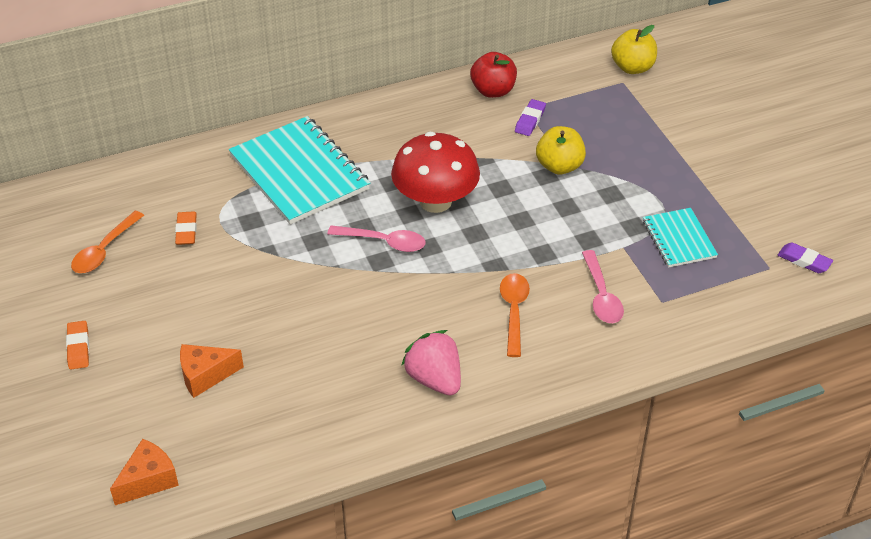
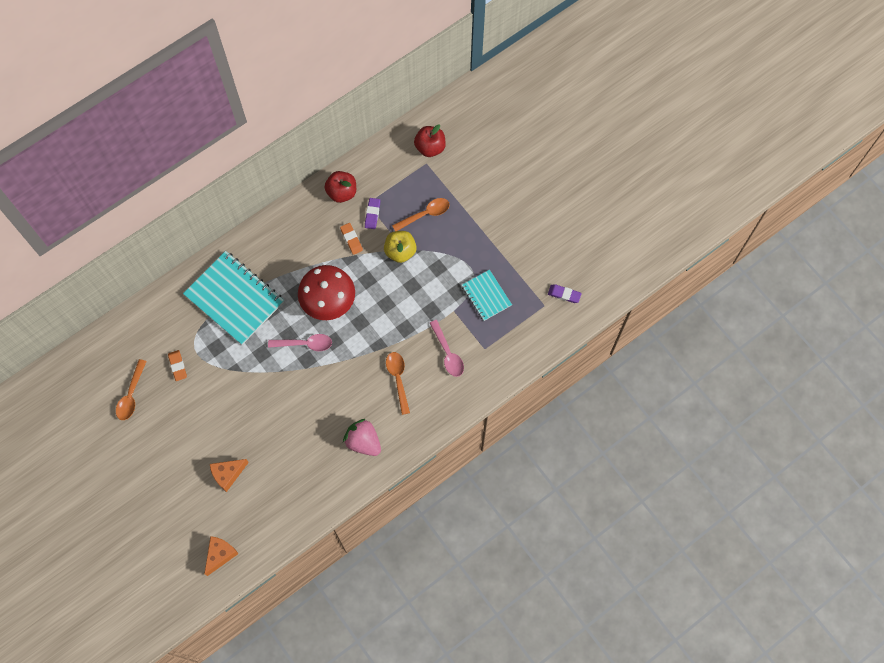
camera: 15 degrees left, 25 degrees up
(78, 347) = (144, 474): orange eraser -> orange eraser (351, 239)
(607, 133) = (425, 214): none -> orange spoon
(632, 67) = (430, 147): yellow apple -> red apple

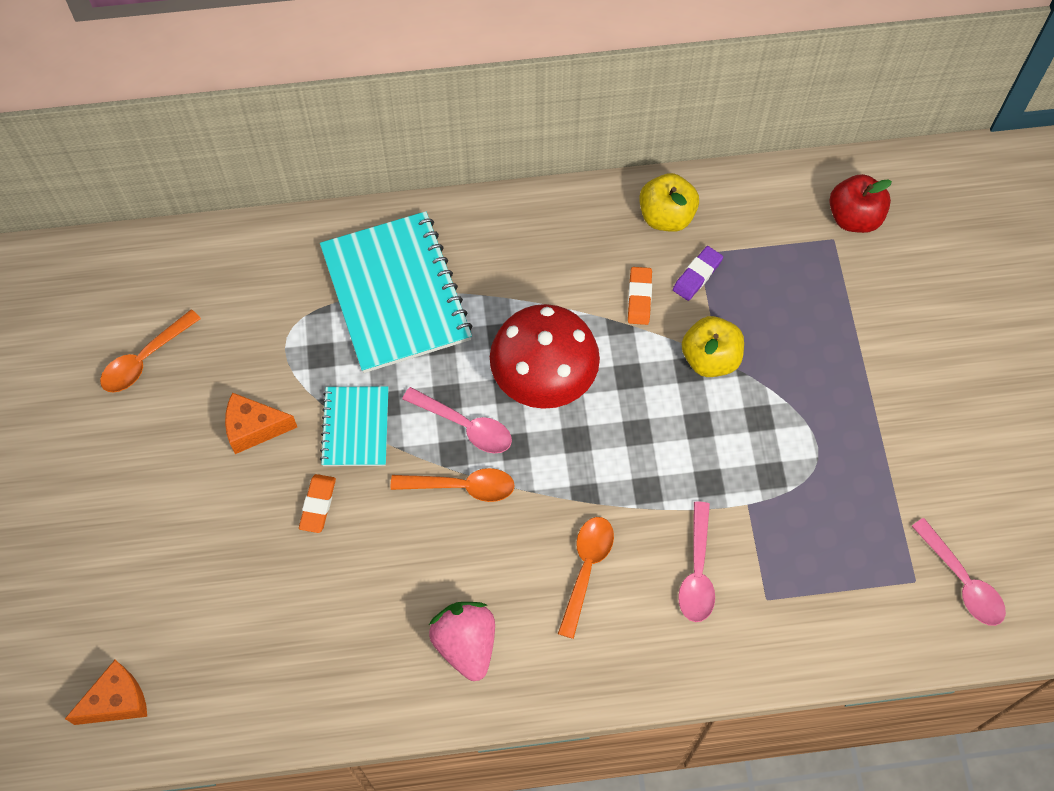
camera: 30 degrees right, 5 degrees down
(178, 366) = (243, 352): orange eraser -> orange eraser (318, 505)
(228, 474) = (212, 572): orange cheese -> orange cheese (254, 428)
(342, 192) = (666, 216): red apple -> yellow apple
(425, 214) = (786, 319): orange spoon -> orange spoon (462, 486)
(486, 296) = (819, 509): turquoise notebook -> turquoise notebook (355, 427)
(564, 294) = (962, 581): purple eraser -> pink spoon

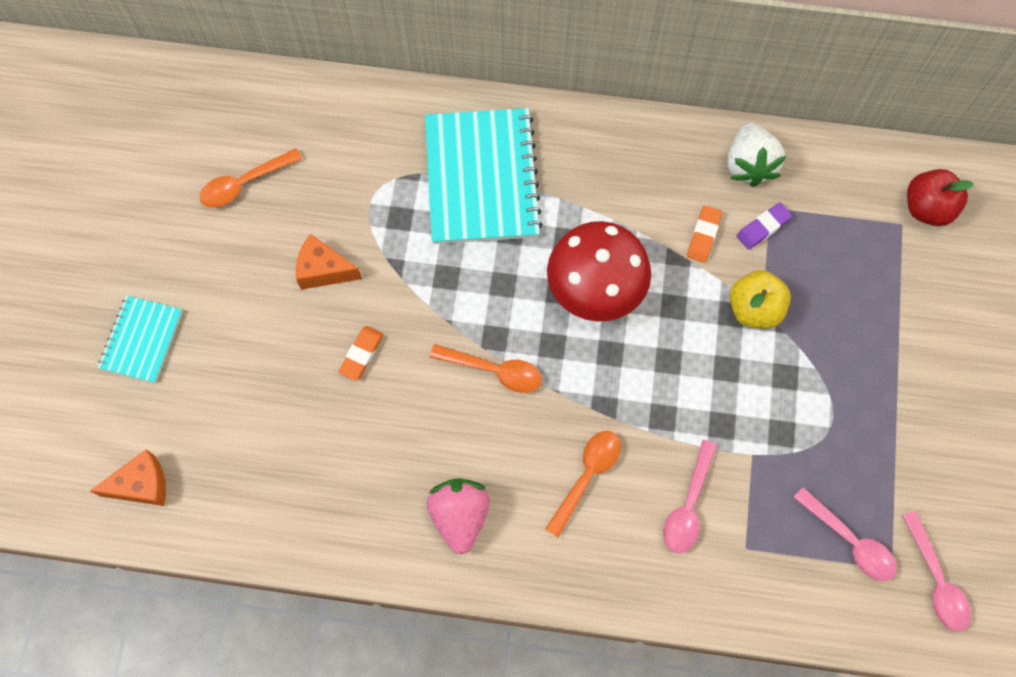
camera: 15 degrees right, 5 degrees up
(355, 427) = (413, 292): turquoise notebook -> turquoise notebook (141, 340)
(465, 426) = (512, 315): pink spoon -> pink spoon (850, 541)
(666, 216) = (749, 165): yellow apple -> white strawberry

